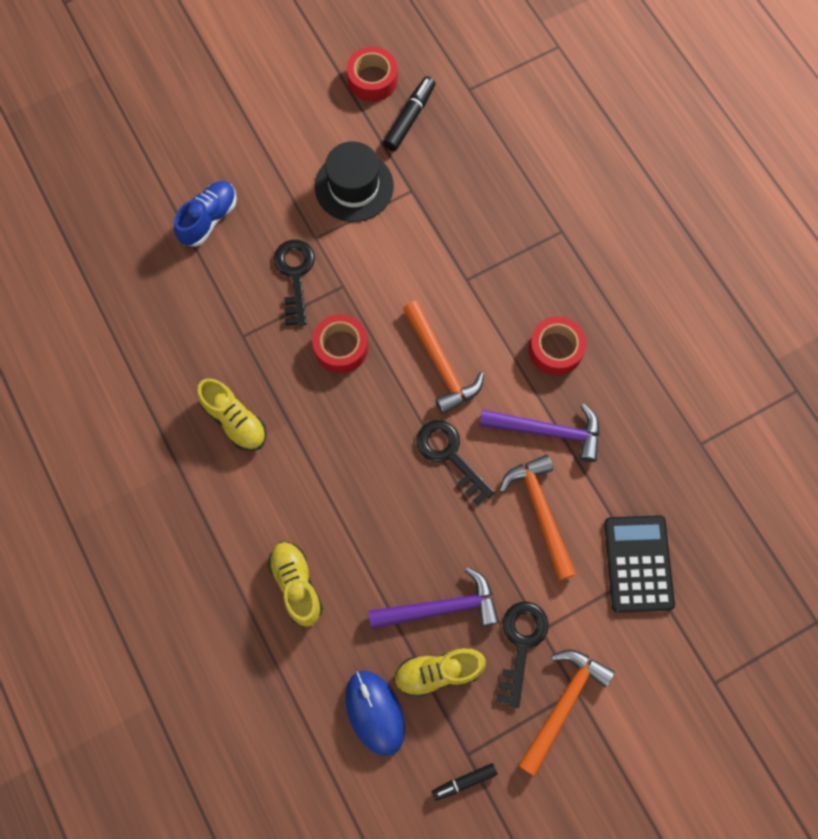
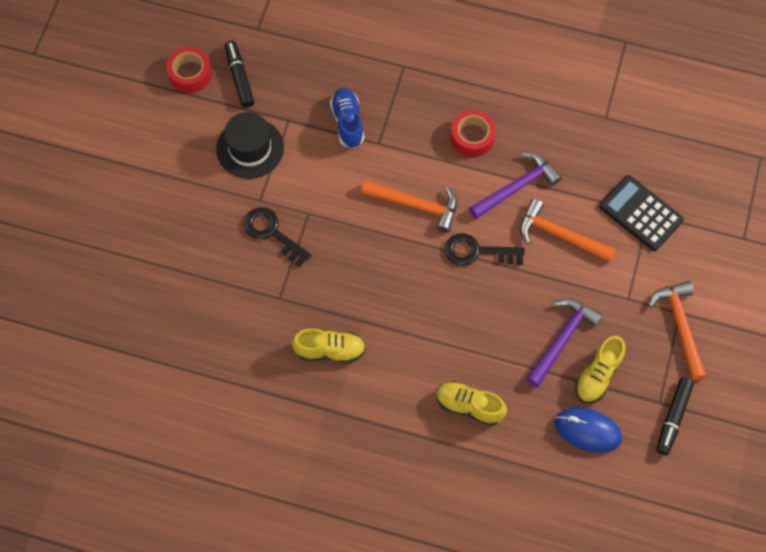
camera: 45 degrees left, 5 degrees down
(209, 219) = (179, 248): blue shoe -> blue shoe (348, 122)
(341, 347) = (346, 249): red tape -> none
(464, 781) = (673, 418): black marker -> black marker, size x1.54
(521, 644) = (625, 316): black key -> none

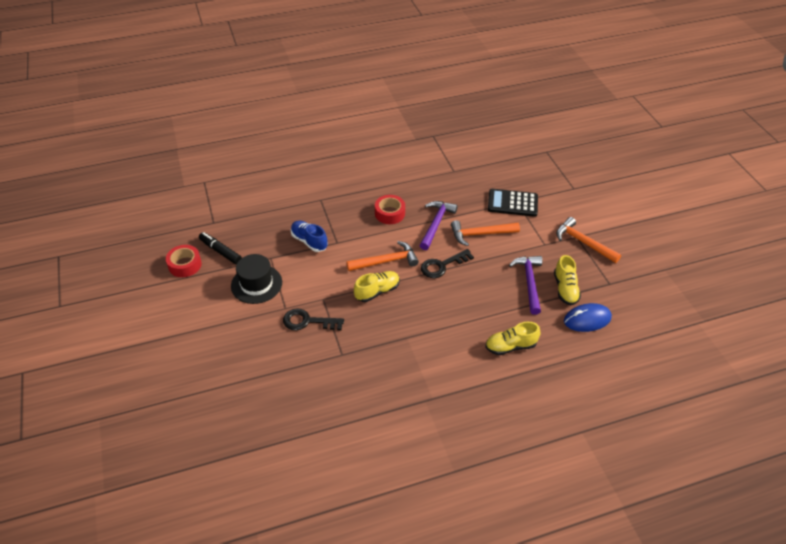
camera: 35 degrees left, 20 degrees down
(330, 350) = (399, 365): yellow shoe -> yellow shoe (377, 291)
(673, 418) = (623, 287): black marker -> none

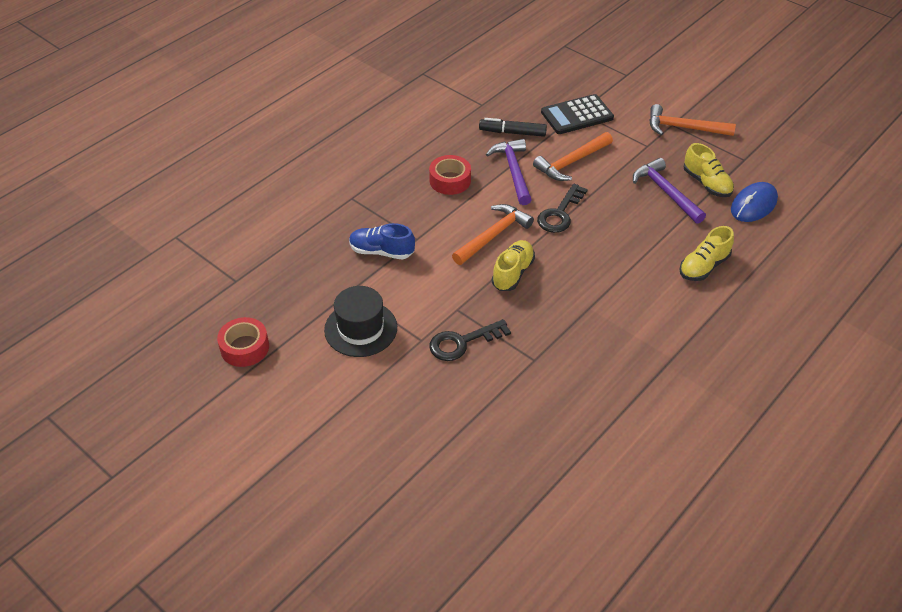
camera: 30 degrees left, 0 degrees up
(220, 251) = (278, 311): black marker -> black marker (512, 132)

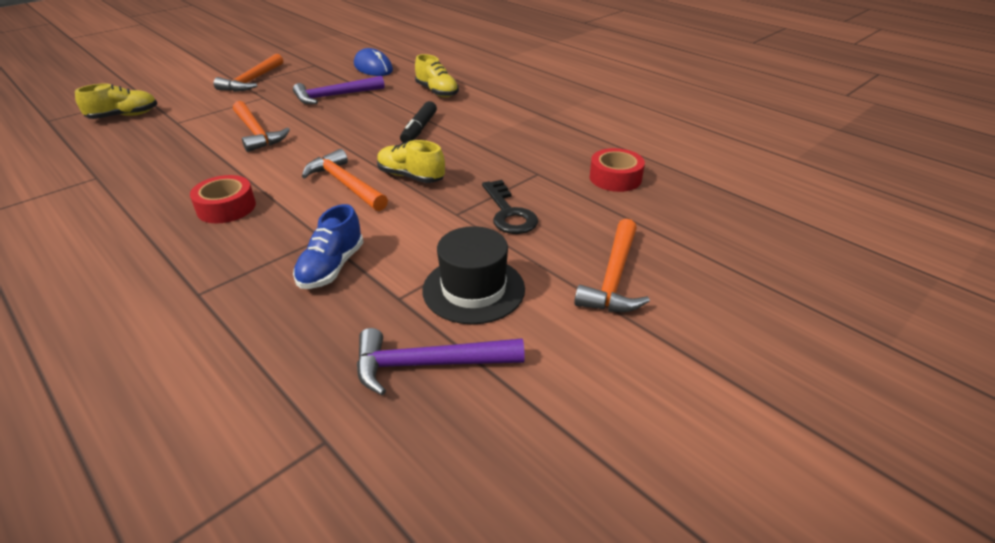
camera: 85 degrees left, 10 degrees down
(244, 347) = (493, 420): red tape -> red tape (615, 178)
(378, 410) = (613, 277): none -> orange hammer
(512, 132) = (173, 161): black marker -> black marker (419, 129)
(513, 171) = (244, 165): purple hammer -> purple hammer (428, 364)
(560, 213) = (333, 145): black key -> none
(577, 115) = (181, 124): black calculator -> none
(706, 183) = (335, 80): yellow shoe -> yellow shoe (124, 116)

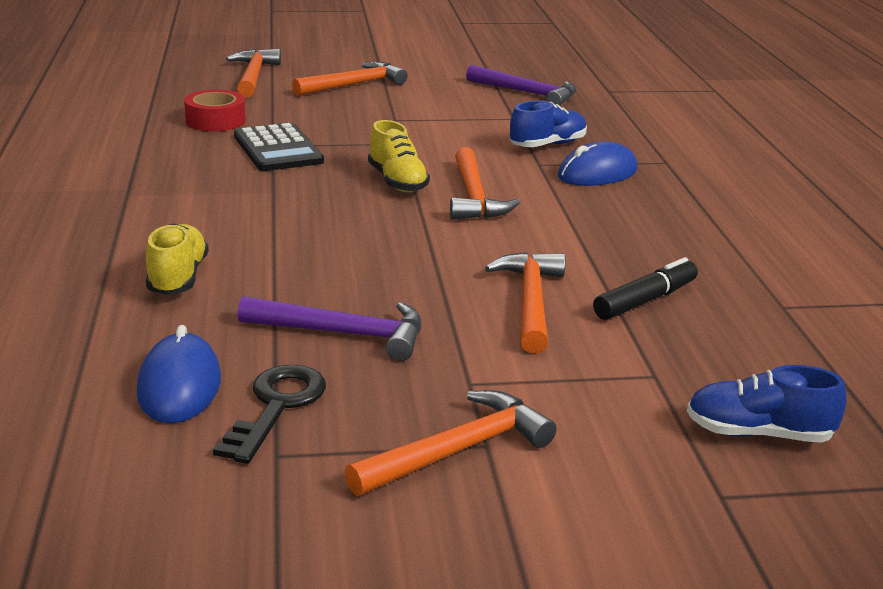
camera: 145 degrees left, 10 degrees down
(124, 116) = (758, 433): yellow shoe -> blue shoe
(226, 207) = (618, 215): red tape -> none
(263, 247) = (597, 173): none -> blue mouse
(419, 129) = (306, 227): black marker -> black marker (645, 300)
(473, 289) = (456, 107): black hat -> none
(509, 213) = (357, 130): black key -> black key (276, 407)
(527, 171) = (278, 149): none -> black calculator
(710, 244) = (254, 76): none -> orange hammer

